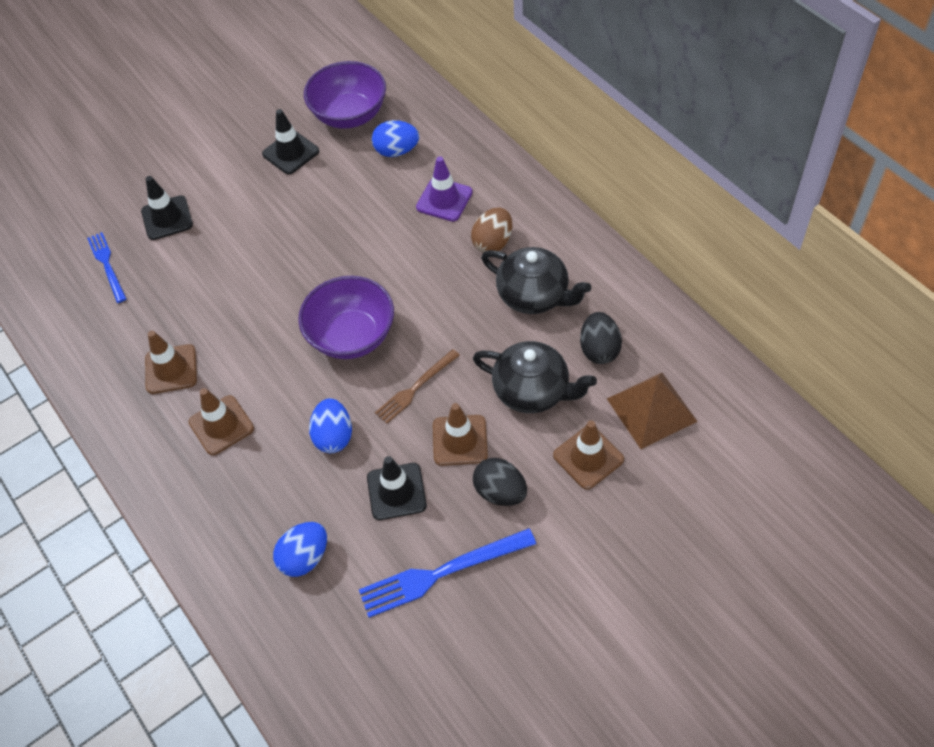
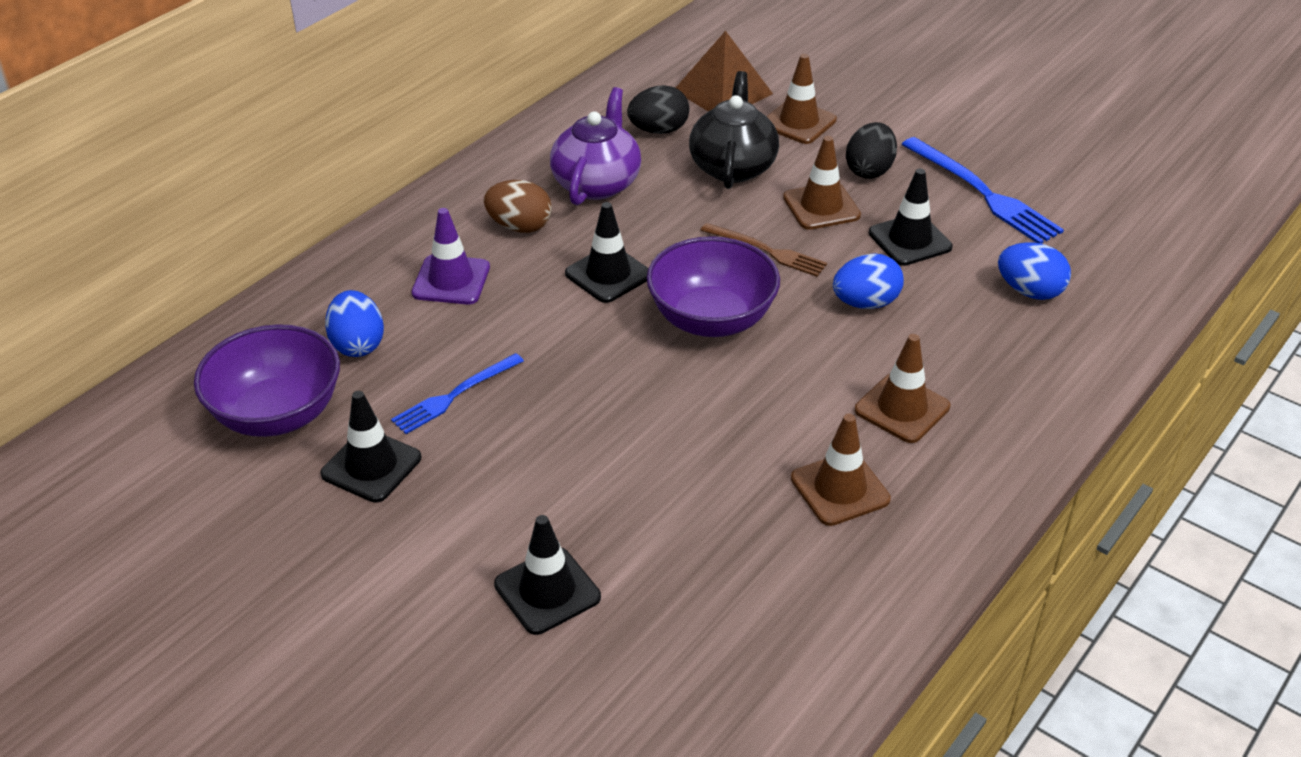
camera: 110 degrees left, 15 degrees down
(107, 265) = (672, 643): blue fork -> blue fork (455, 395)
(421, 285) = (608, 274): none -> black traffic cone
(534, 296) = (597, 183): black teapot -> purple teapot

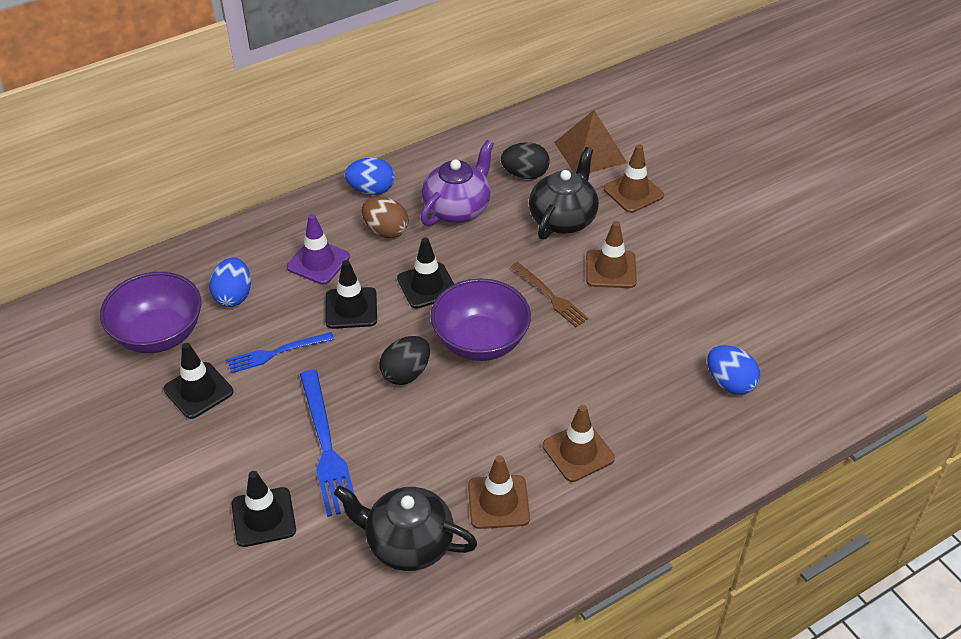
camera: 20 degrees right, 5 degrees up
(754, 567) = (407, 543): none -> black teapot
(865, 303) = (599, 359): blue egg -> blue egg (371, 190)
(869, 170) = (664, 247): black egg -> black egg (406, 373)
(910, 240) = (662, 315): black traffic cone -> black traffic cone (351, 308)
(983, 193) = (741, 289): blue fork -> blue fork (326, 446)

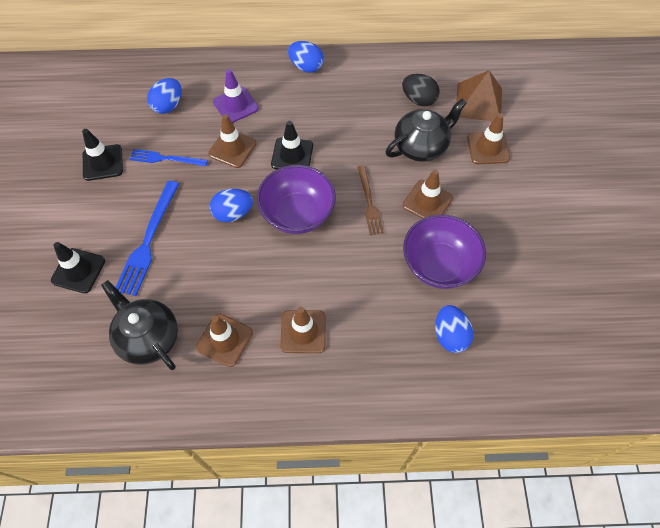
camera: 30 degrees right, 15 degrees up
(159, 334) = (107, 112): purple bowl -> purple bowl (439, 265)
(351, 308) = (232, 148): black traffic cone -> brown traffic cone
(386, 231) = (294, 101): brown egg -> none
(406, 373) = (233, 213): black egg -> blue egg
(457, 208) = (353, 105): purple teapot -> none

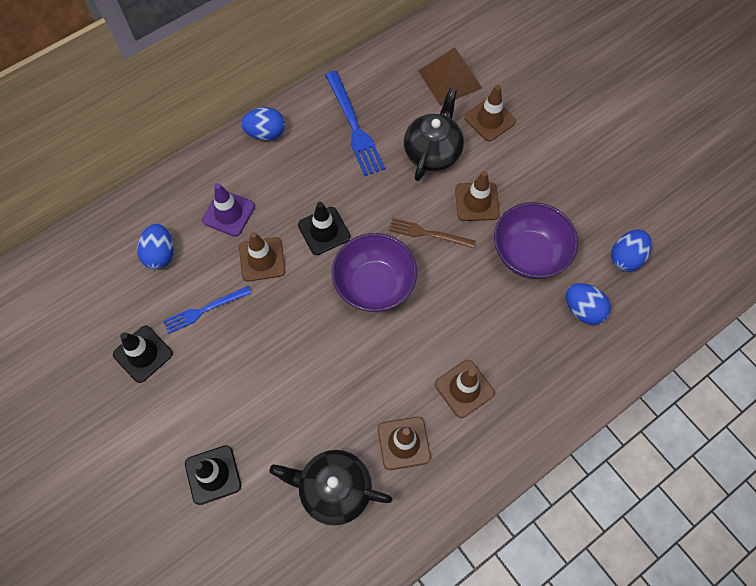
camera: 35 degrees left, 5 degrees up
(148, 241) = (256, 401): blue fork -> blue fork (354, 126)
(233, 213) = (315, 322): blue egg -> blue egg (626, 257)
(369, 202) = (428, 233): brown fork -> brown fork turned 150 degrees clockwise
(419, 100) = (396, 107): black egg -> none

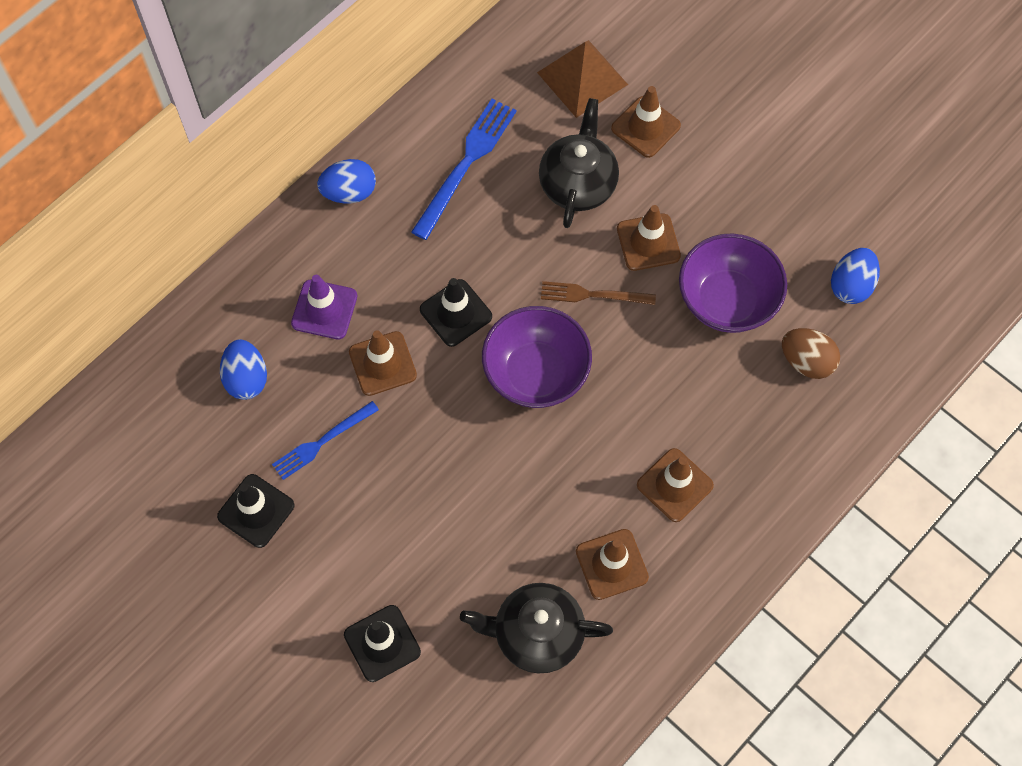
camera: 10 degrees left, 0 degrees up
(354, 126) = (466, 164): blue fork -> blue fork turned 120 degrees counterclockwise
(582, 310) = (806, 361): blue egg -> brown egg

